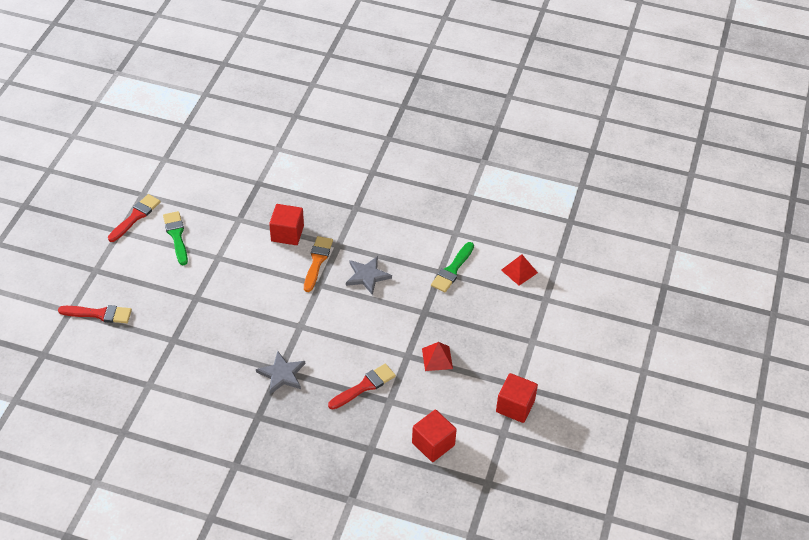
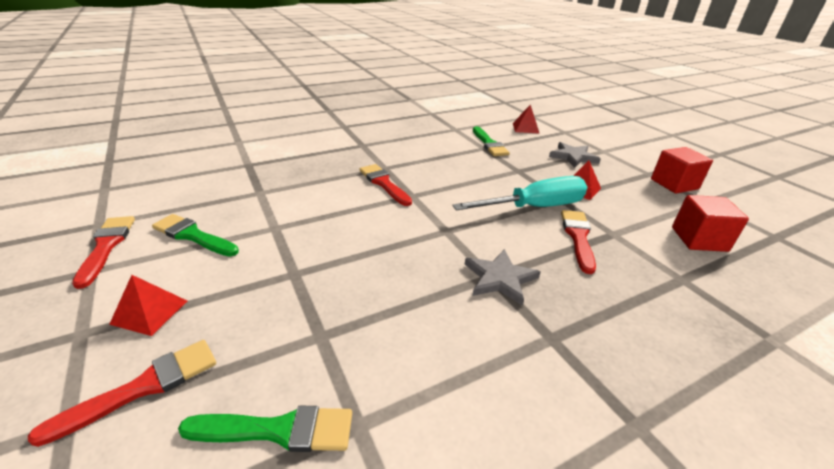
camera: 45 degrees left, 15 degrees down
(125, 276) = (149, 312): none -> red pyramid
(125, 365) = (278, 430): none -> green brush
(287, 233) = (326, 180): red cube -> none
(317, 261) = (384, 183): orange brush -> red brush
(367, 276) = (440, 172): grey star -> grey star (573, 157)
(378, 349) = (534, 207): none -> turquoise screwdriver

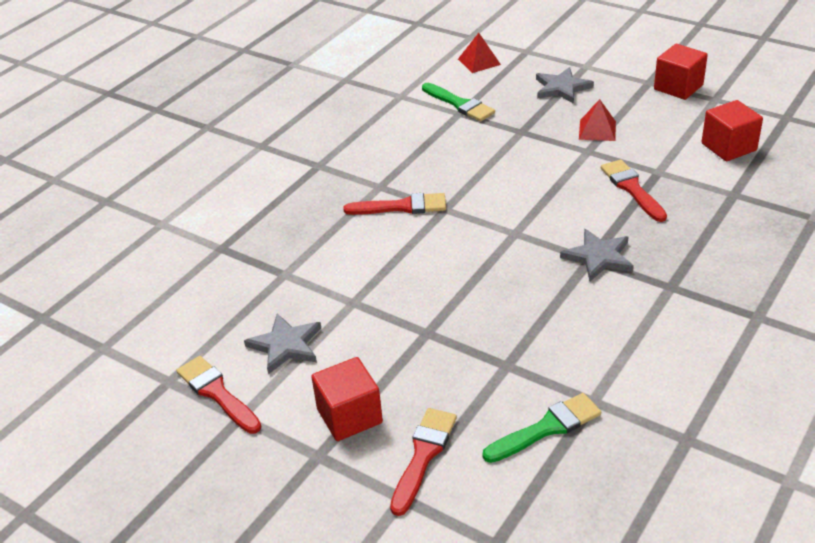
camera: 25 degrees left, 5 degrees up
(149, 312) = (349, 416): red pyramid -> red cube
(193, 236) = (286, 345): green brush -> grey star
(384, 183) = (402, 207): red brush -> red brush turned 150 degrees clockwise
(534, 207) = (572, 172): turquoise screwdriver -> none

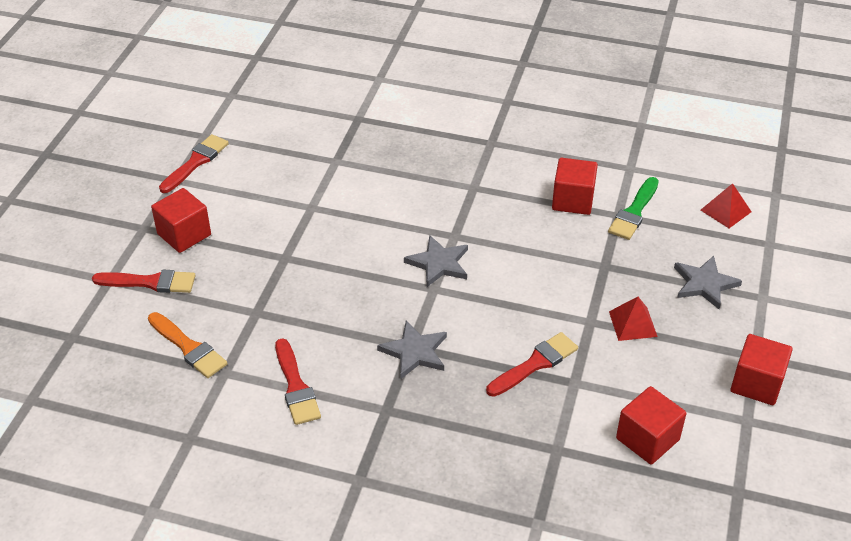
camera: 70 degrees right, 5 degrees up
(286, 345) = (252, 183): grey star -> grey star (439, 263)
(402, 207) = (447, 207): red brush -> red brush (296, 386)
(428, 133) = (573, 200): none -> red cube
(547, 428) = (188, 348): green brush -> orange brush

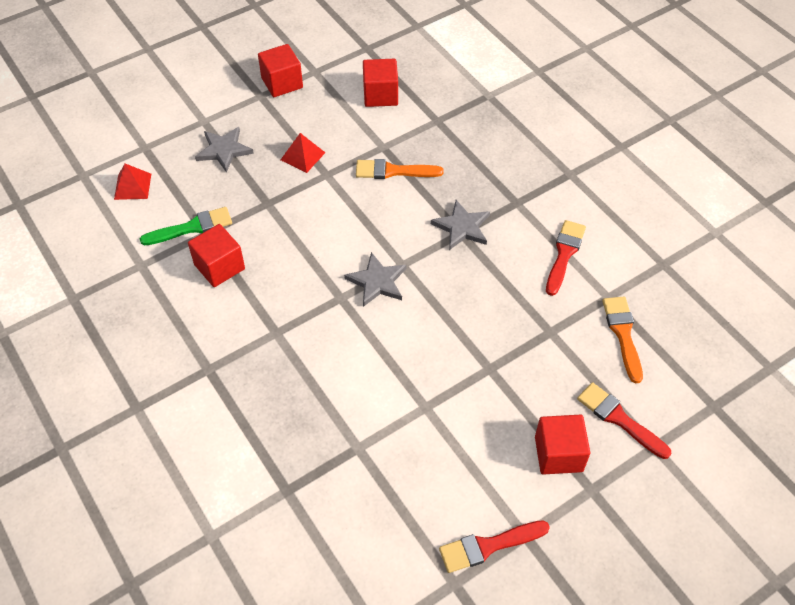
camera: 140 degrees left, 10 degrees up
(535, 364) = (393, 171): red brush -> orange brush

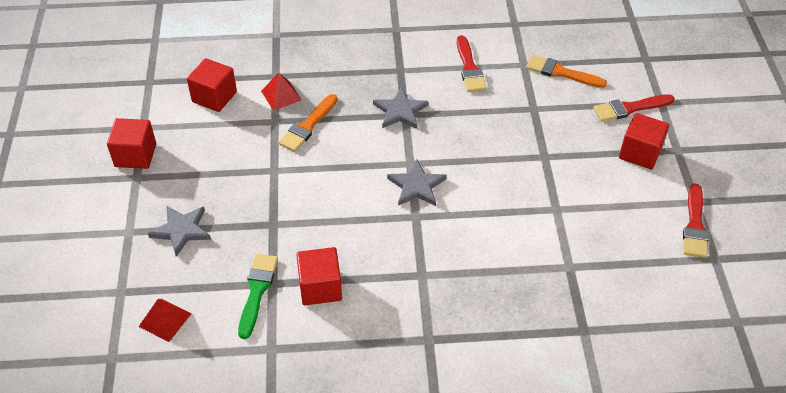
camera: 60 degrees left, 5 degrees down
(302, 156) = (239, 177): red pyramid -> red pyramid (281, 95)
(564, 254) = (469, 68): red brush -> red brush turned 150 degrees counterclockwise

